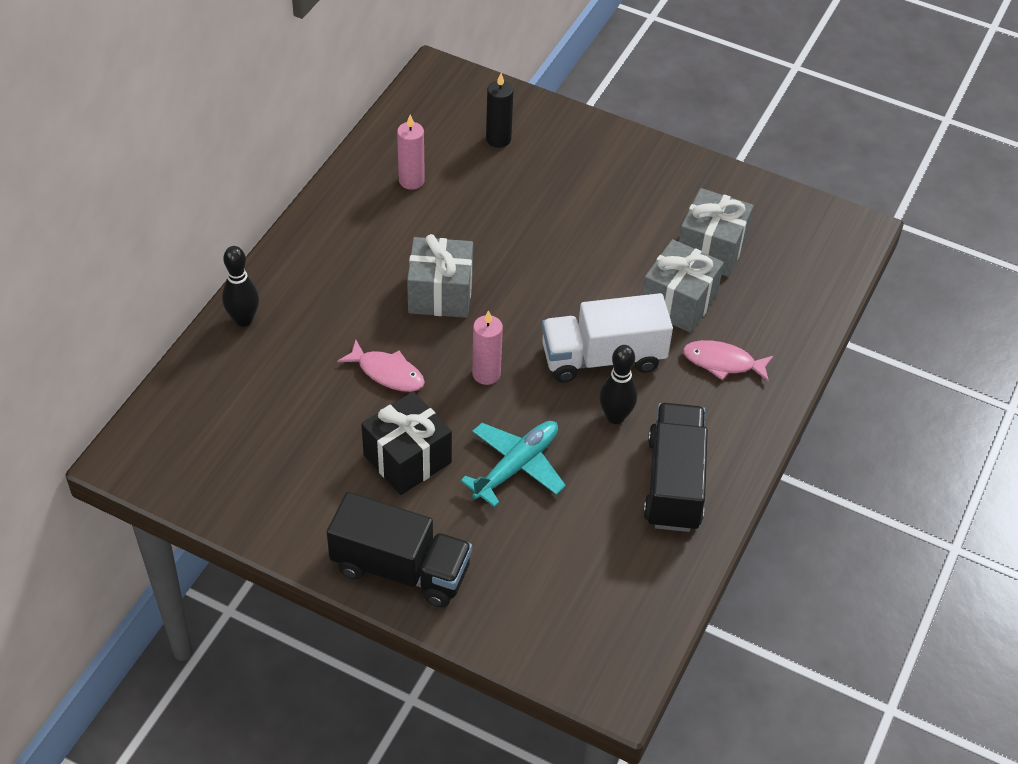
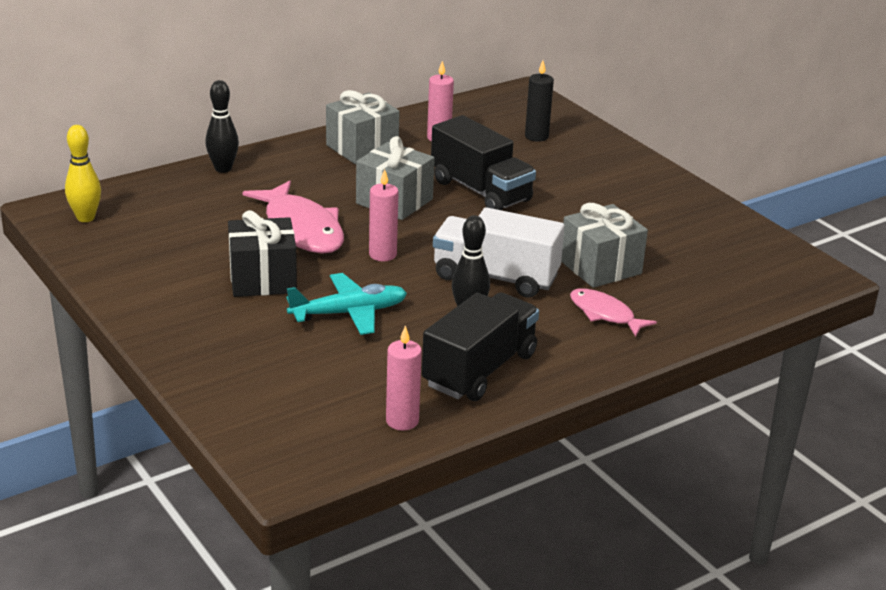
camera: 30 degrees right, 20 degrees down
(171, 454) = (85, 218): none -> yellow bowling pin
(387, 373) = (301, 229): pink fish -> pink fish, size x1.73
(400, 569) = (184, 337): black truck -> black truck (480, 191)
(658, 576) = (402, 421): none -> pink candle
(711, 249) = (665, 246): grey gift -> grey gift (362, 148)

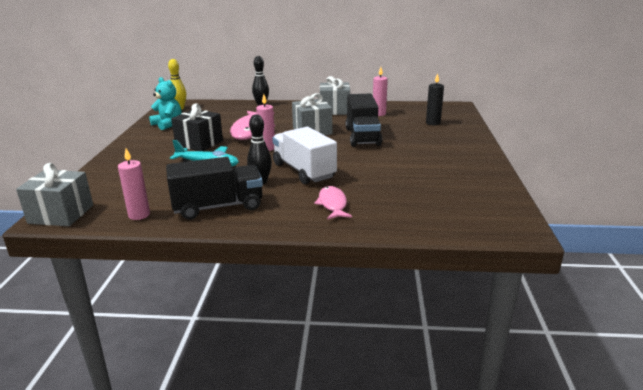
camera: 40 degrees right, 5 degrees down
(135, 259) = (168, 124): none -> turquoise teddy bear
(600, 267) = (370, 183): grey gift -> grey gift (61, 214)

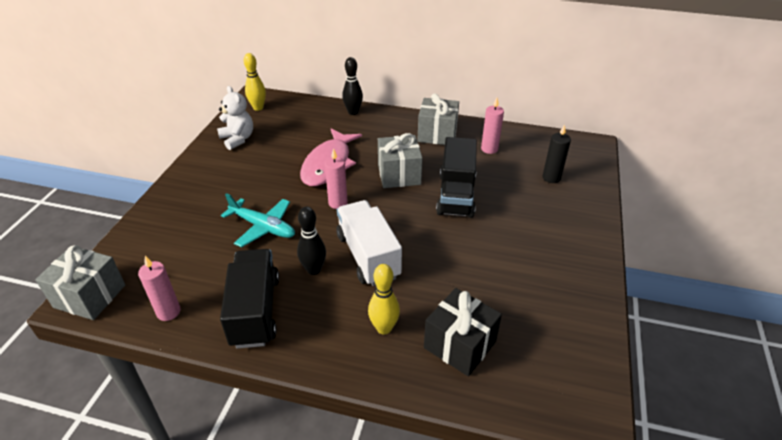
camera: 10 degrees right, 15 degrees up
(168, 124) = (238, 139): turquoise teddy bear -> white teddy bear
(199, 143) = (264, 182): black gift -> black gift (460, 344)
(218, 207) = (255, 311): black truck -> black truck turned 90 degrees counterclockwise
(332, 204) = (384, 328): pink fish -> yellow bowling pin

